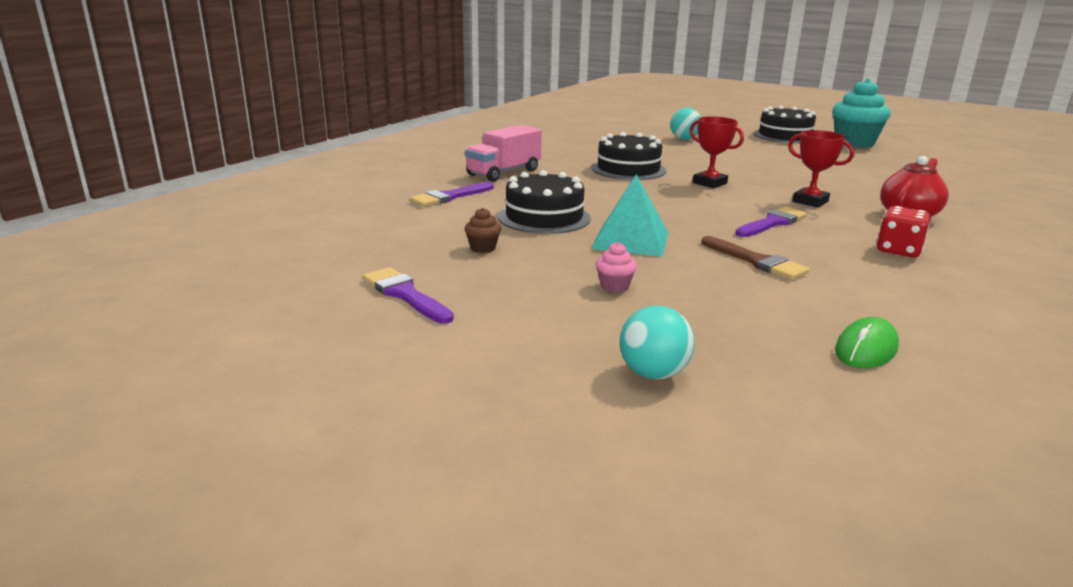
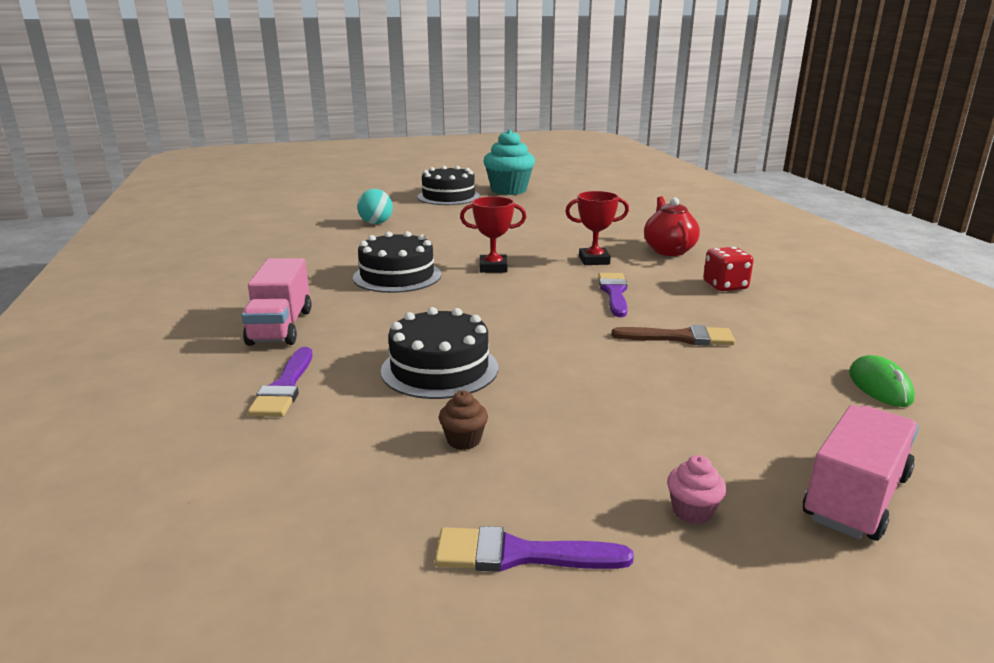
camera: 45 degrees left, 0 degrees up
(614, 286) = (655, 421): pink cupcake -> pink cupcake (692, 511)
(631, 240) = (562, 360): turquoise pyramid -> none
(653, 373) = (856, 497): turquoise ball -> pink truck

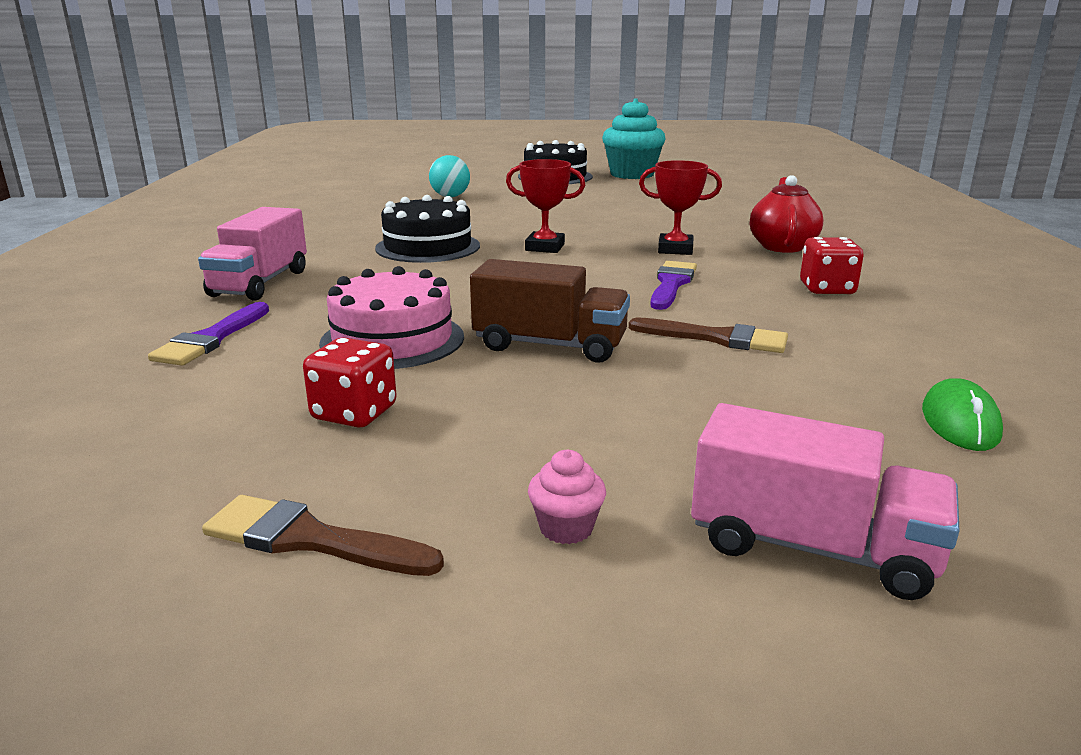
camera: 15 degrees right, 0 degrees up
(439, 369) = (392, 340): black cake -> pink cake
(463, 440) = (354, 413): brown cupcake -> red dice
(519, 554) = (310, 539): purple brush -> brown brush
(566, 359) = (550, 345): none -> brown truck
(856, 497) = (812, 548): pink truck -> pink truck turned 60 degrees clockwise

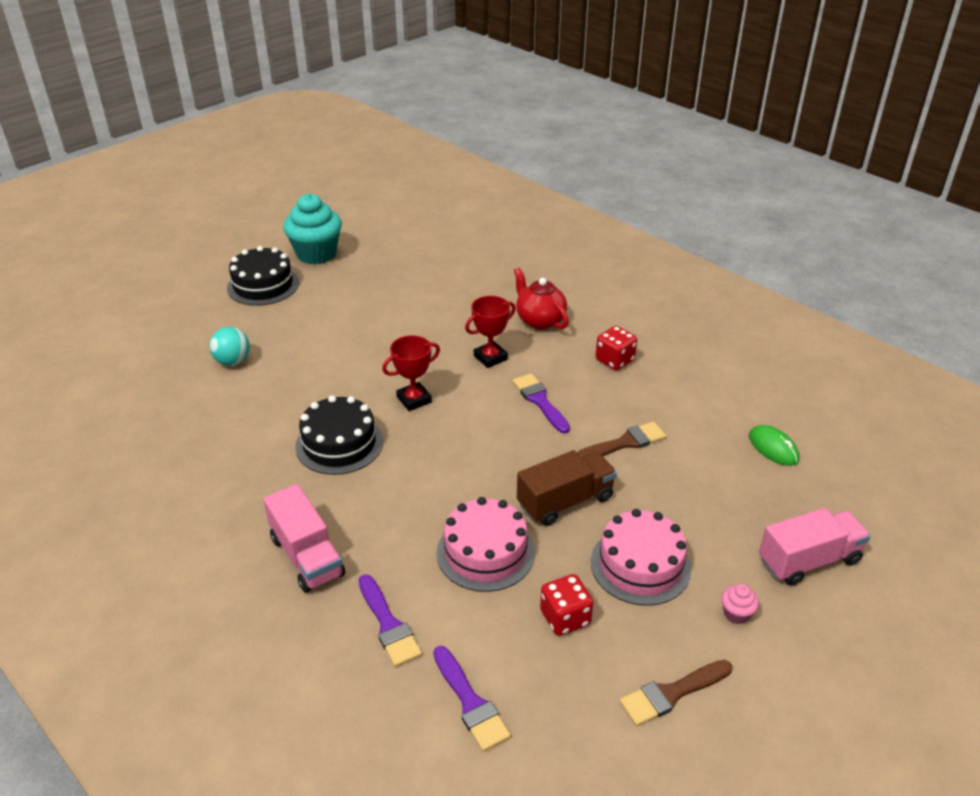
camera: 45 degrees left, 15 degrees up
(134, 414) = (470, 703): none -> purple brush
(530, 421) = (640, 565): none -> pink cake

